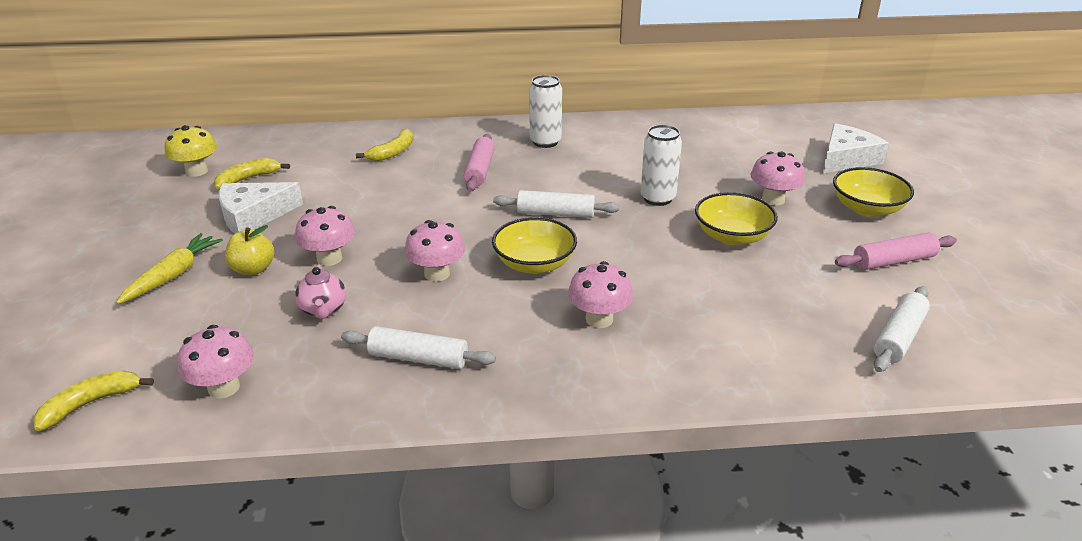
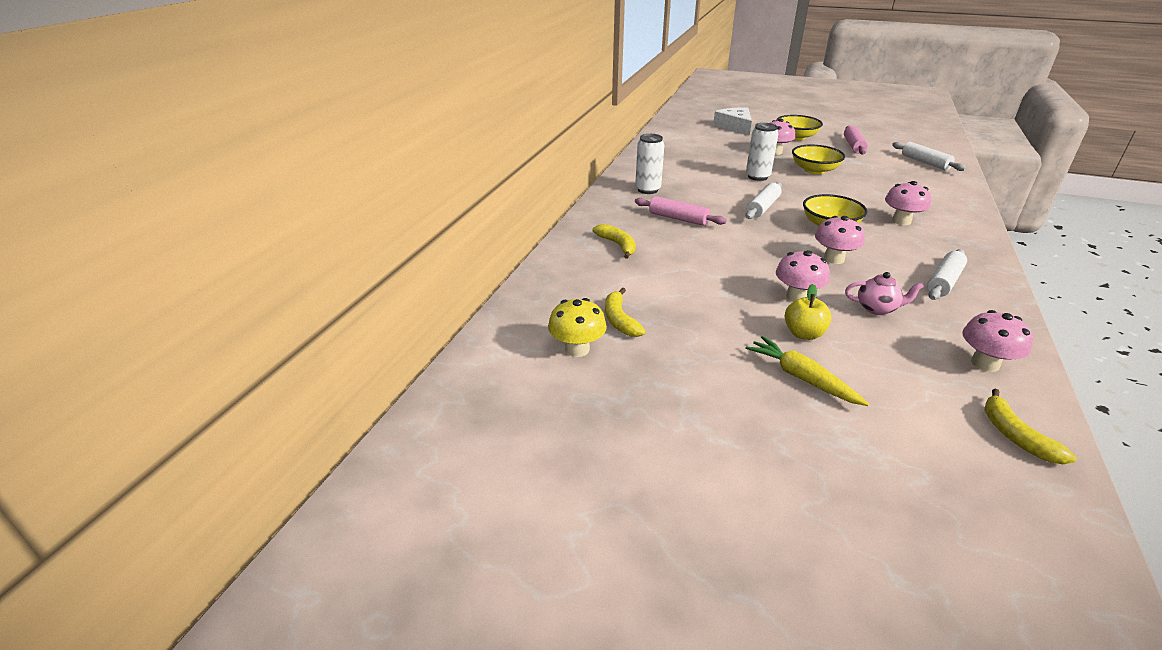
camera: 65 degrees left, 0 degrees up
(253, 215) = (701, 324): white cheese -> none

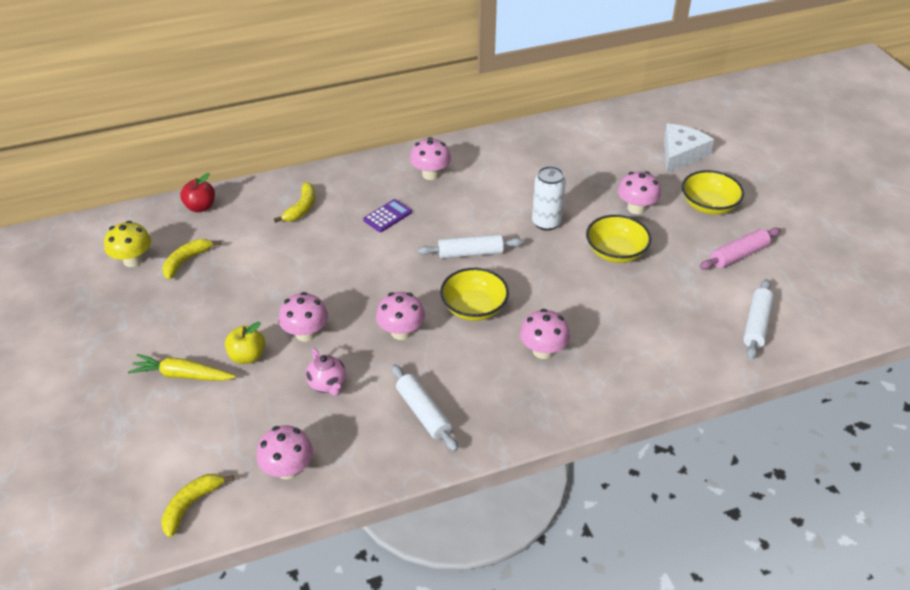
camera: 50 degrees right, 10 degrees up
(544, 287) = (200, 207): none -> red apple
(647, 190) = (430, 174): white can -> pink mushroom
(678, 218) = (387, 216): pink rolling pin -> purple calculator
(801, 378) = (182, 375): yellow carrot -> yellow carrot turned 90 degrees counterclockwise
(944, 282) = (423, 413): white rolling pin -> white rolling pin turned 60 degrees clockwise

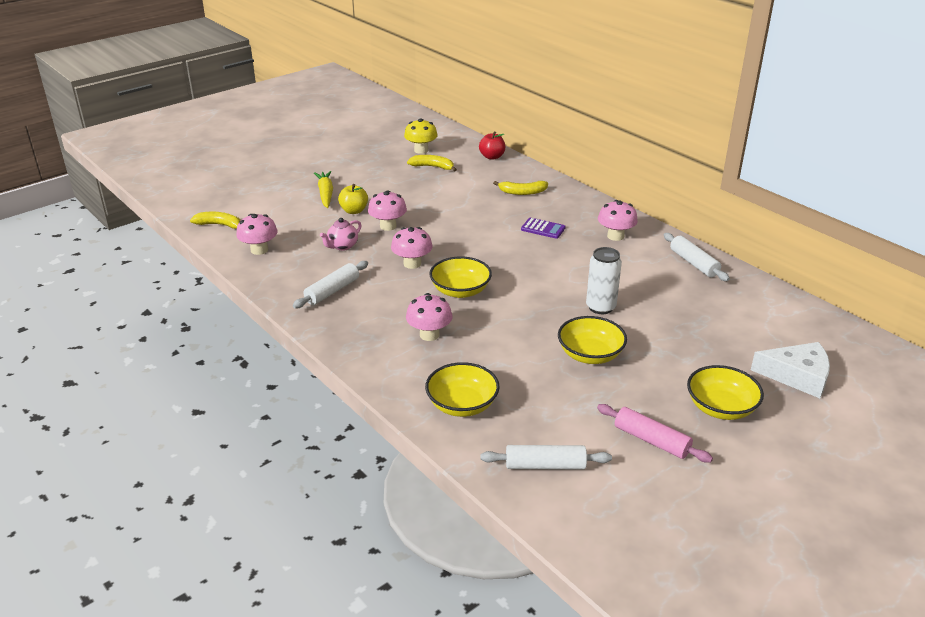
camera: 70 degrees right, 10 degrees down
(470, 253) = (527, 276): white rolling pin -> white rolling pin (693, 263)
(636, 208) = (670, 357): pink mushroom -> none
(663, 355) = (462, 405): none -> yellow bowl

